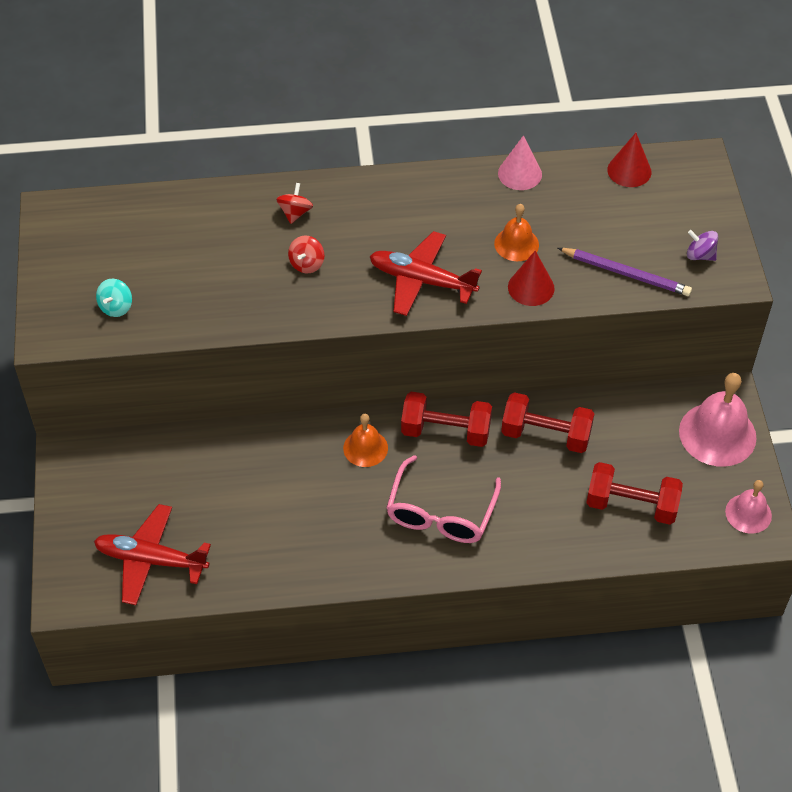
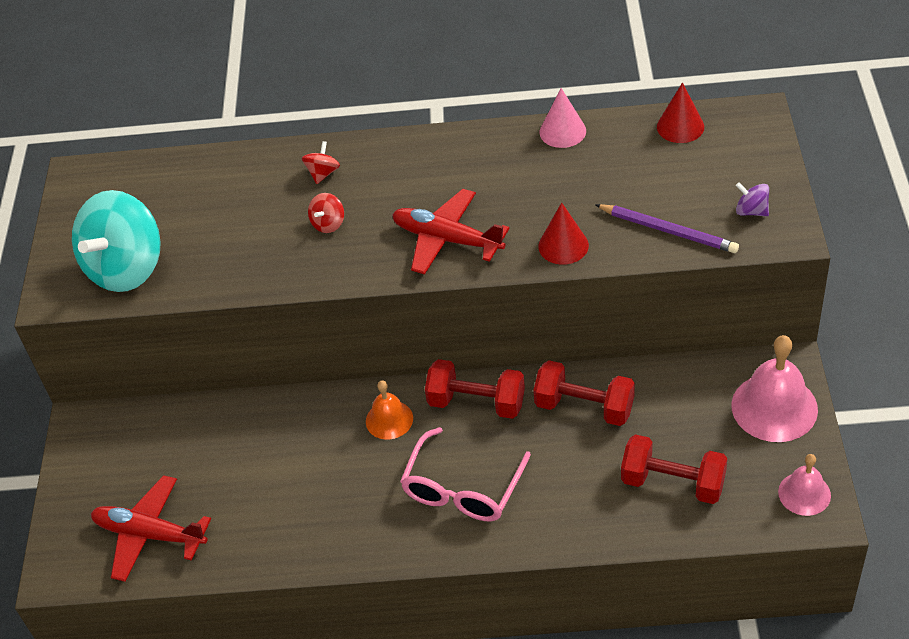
camera: 10 degrees right, 5 degrees down
(116, 307) = (126, 268): turquoise spinning top -> turquoise spinning top, size x2.47
(516, 244) = (552, 201): orange bell -> none

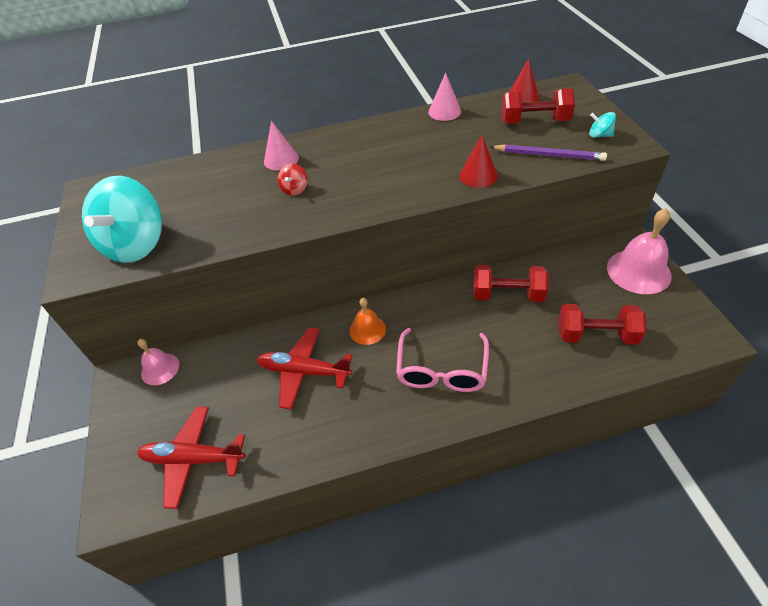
camera: 15 degrees left, 0 degrees up
(323, 173) = (281, 159): red spinning top -> pink cone
(447, 239) = (389, 185): red plane -> red plane (304, 372)
(476, 403) = (428, 306): red dumbbell -> red dumbbell (534, 122)
(751, 211) = (599, 135): purple spinning top -> turquoise spinning top
(804, 493) = (692, 325): pink bell -> pink bell (160, 369)

